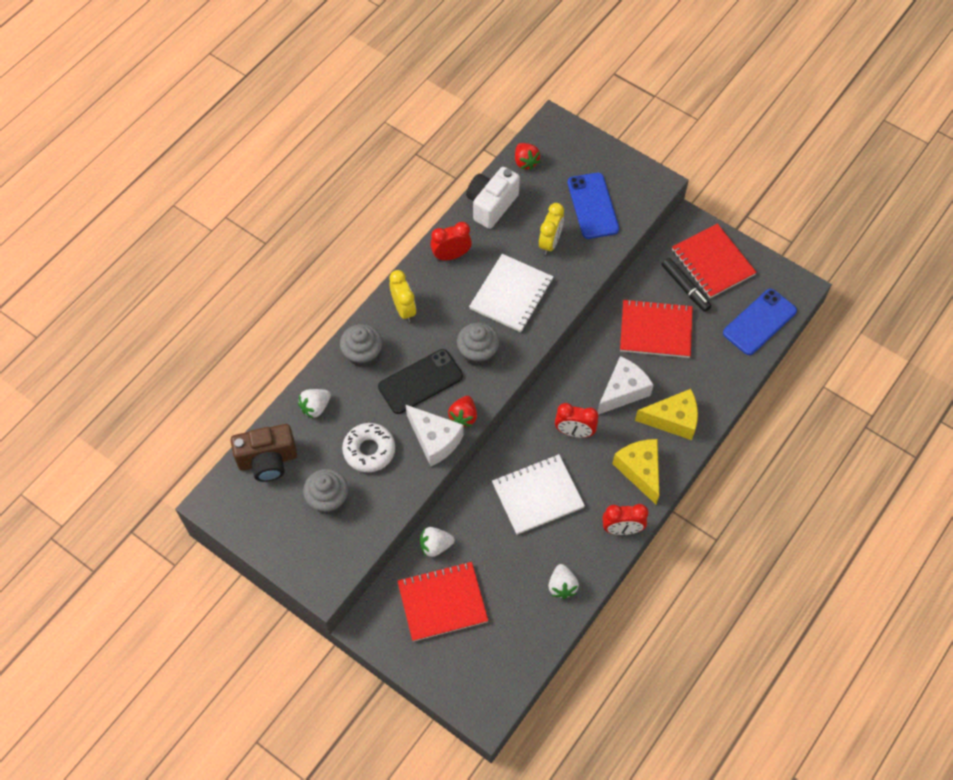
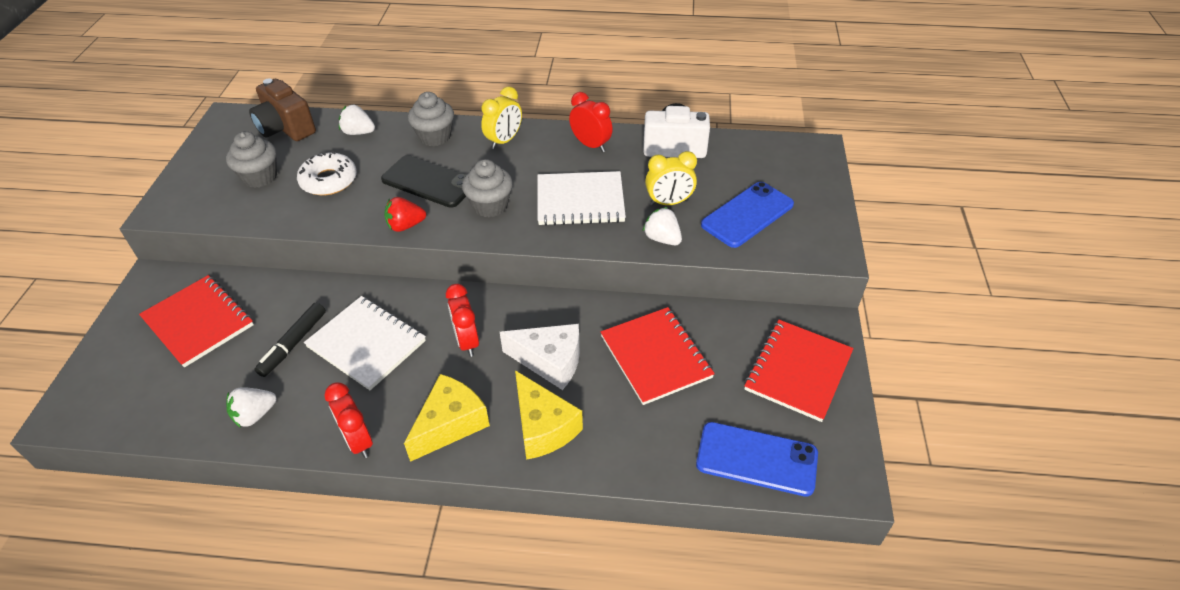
camera: 60 degrees right, 15 degrees down
(434, 440) = (365, 217): white cheese -> none
(435, 546) = (266, 290): white strawberry -> white strawberry (662, 239)
(525, 162) = (749, 148): red strawberry -> none
(685, 288) = (738, 360): black marker -> black marker (293, 344)

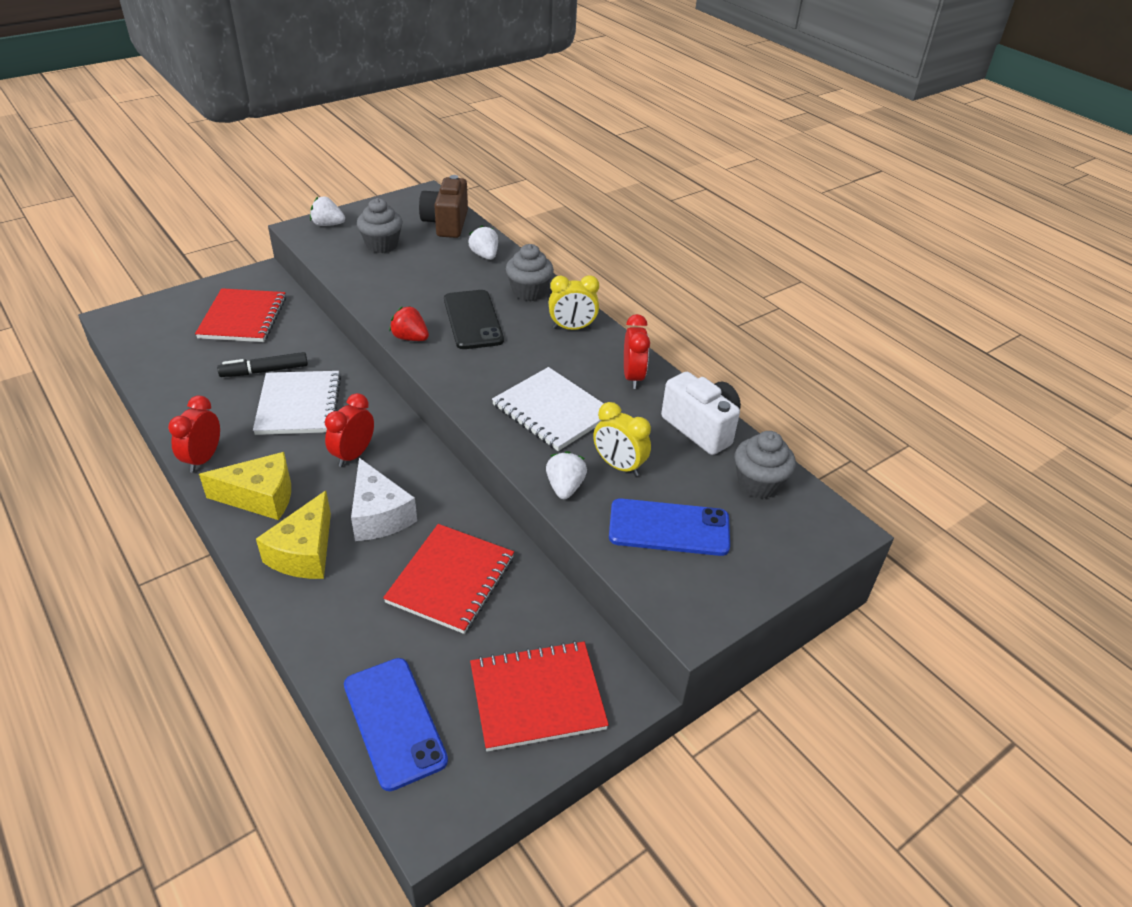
camera: 45 degrees right, 5 degrees down
(255, 415) = (184, 395): white strawberry -> white strawberry (328, 224)
(329, 180) = (415, 275): white donut -> none
(490, 206) = (484, 366): grey cupcake -> grey cupcake (758, 484)

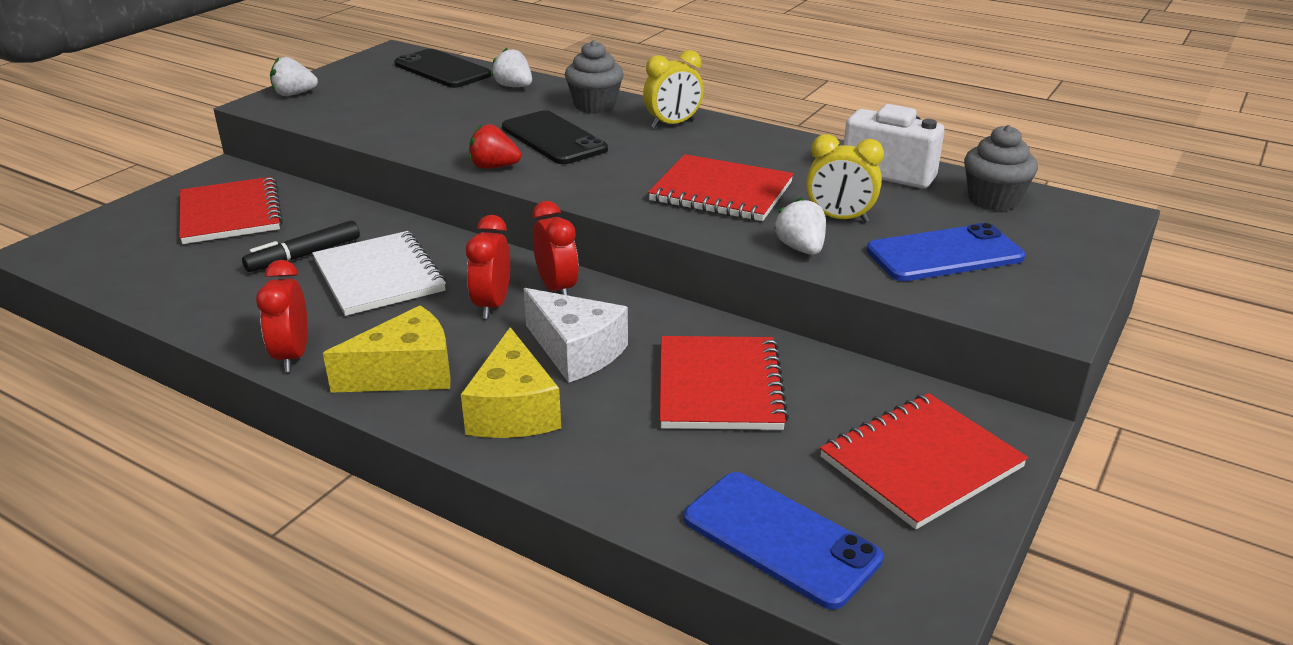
camera: 20 degrees left, 10 degrees down
(382, 245) = (380, 99): grey cupcake -> none
(446, 223) = (442, 70): brown camera -> black phone
(552, 411) = (721, 192): white notebook -> red notebook
(633, 377) = (778, 148): red clock -> red clock (557, 288)

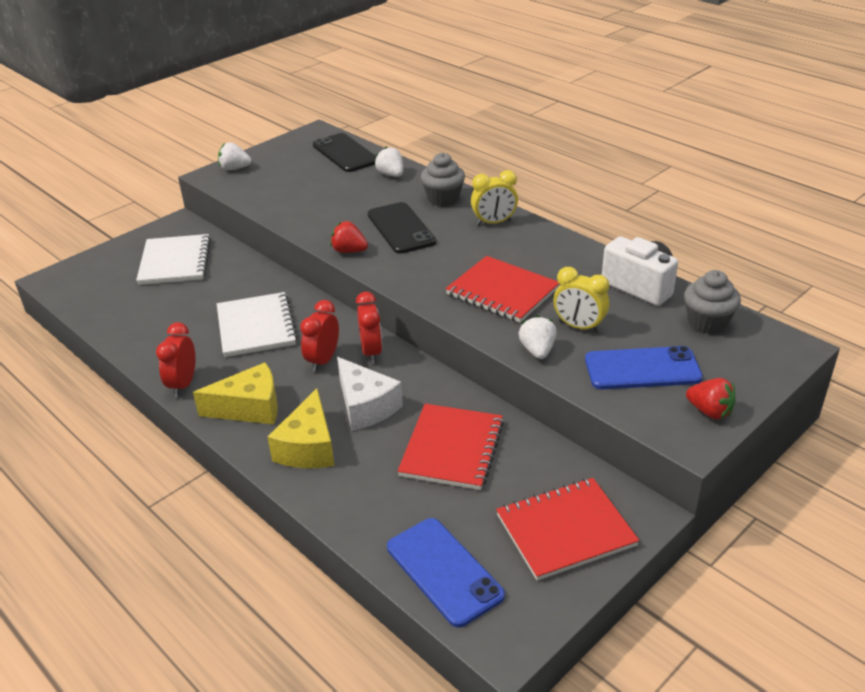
camera: 15 degrees right, 5 degrees up
(230, 214) = (175, 262): red notebook -> white notebook
(304, 255) = (213, 303): black marker -> none
(1054, 290) = (709, 412): none -> red strawberry

